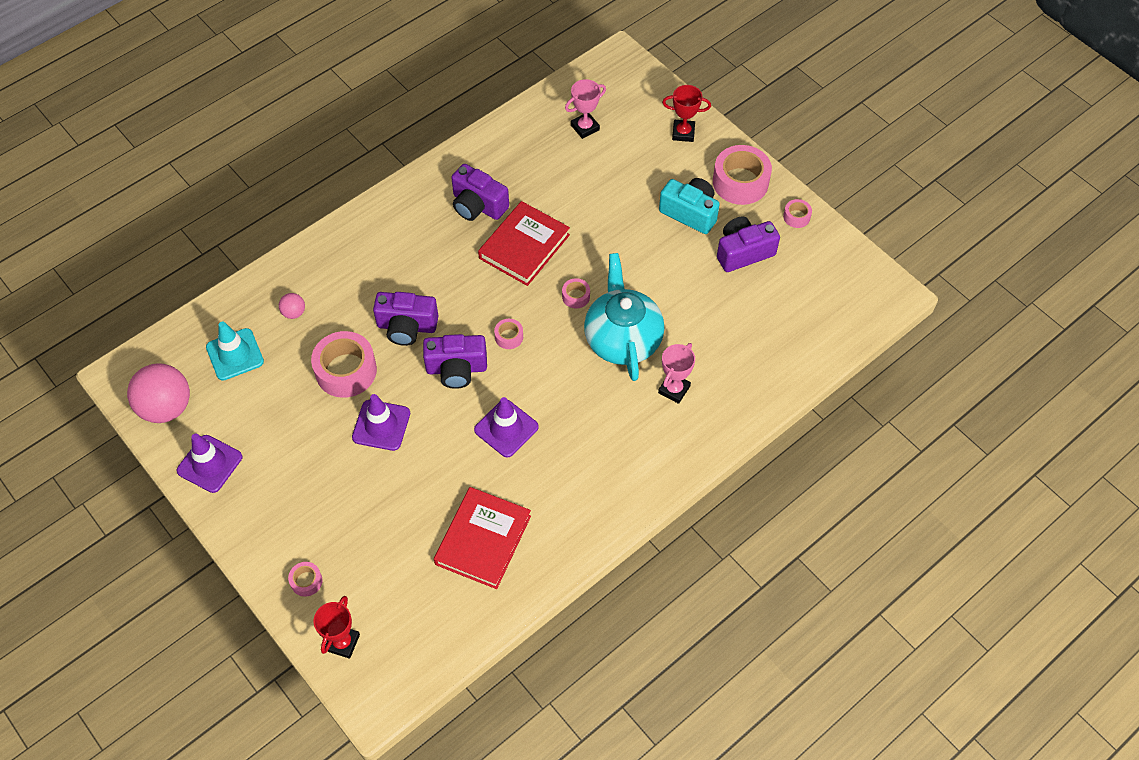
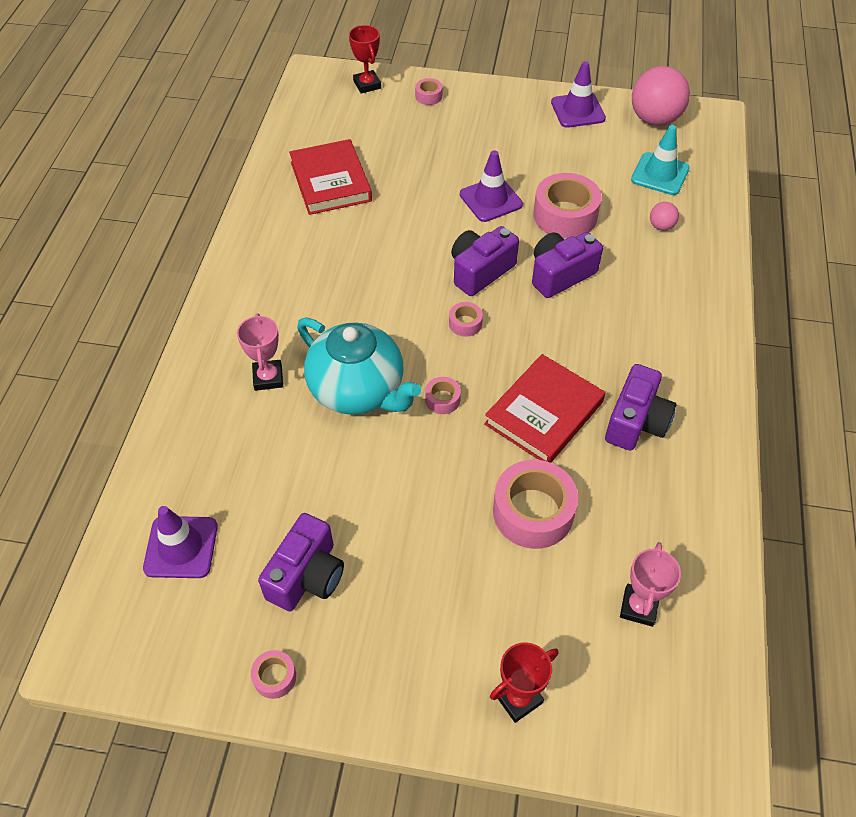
camera: 140 degrees right, 5 degrees down
(478, 205) = (636, 422): purple camera -> purple camera turned 120 degrees clockwise
(506, 428) = (390, 256): purple traffic cone -> purple traffic cone (181, 547)
(524, 246) = (544, 413): red book -> red book turned 45 degrees clockwise
(690, 213) = (409, 582): turquoise camera -> none
(740, 182) = (384, 676): pink tape -> pink tape (533, 512)

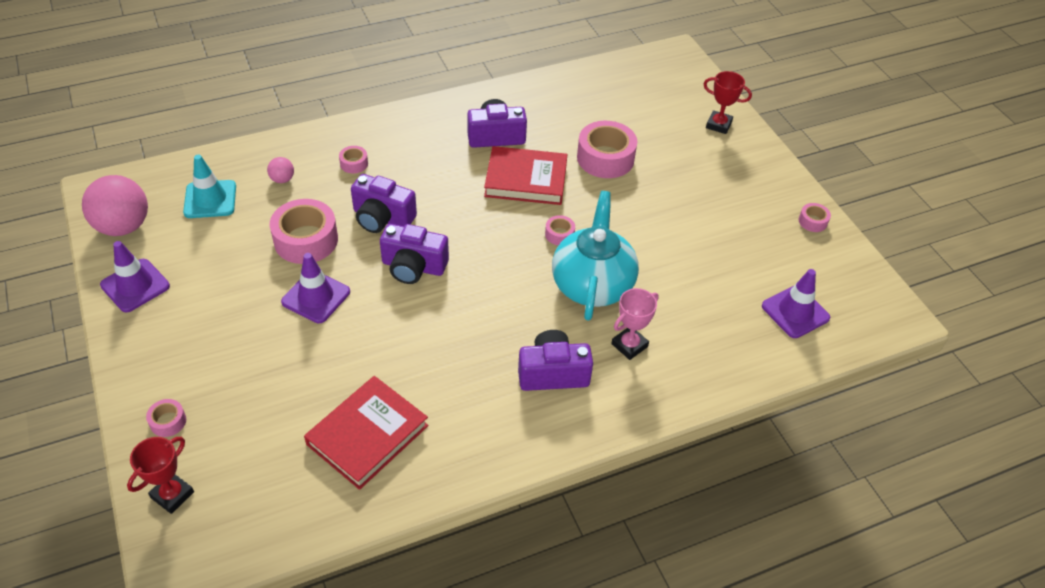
camera: 125 degrees left, 5 degrees down
(307, 576) = (746, 239): purple camera -> purple camera (553, 373)
(465, 323) = (478, 252): pink tape -> pink tape (354, 163)
(638, 607) = (624, 99): pink trophy -> none

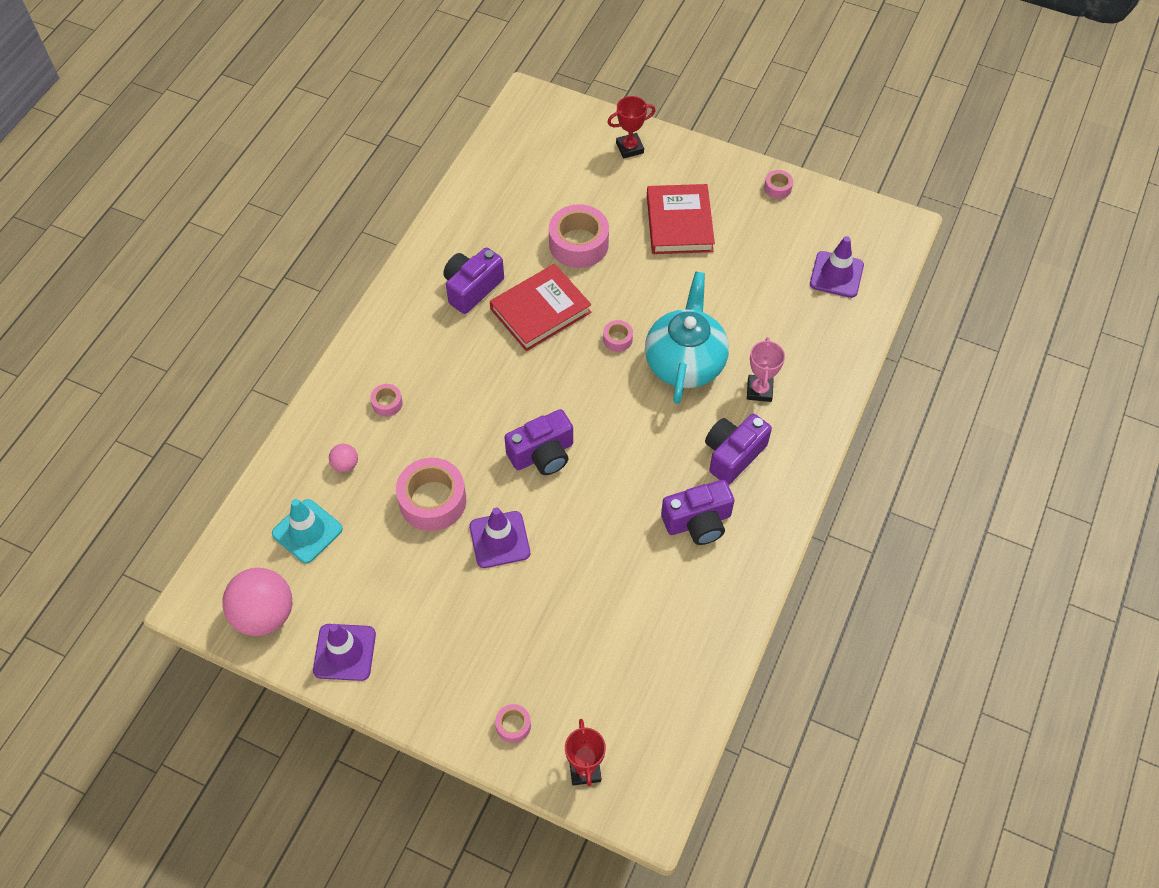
camera: 40 degrees left, 10 degrees up
(367, 435) = (664, 608): red book -> red book (679, 223)
(382, 218) = (469, 433): purple camera -> purple camera (698, 522)
(592, 284) = (685, 362): turquoise teapot -> turquoise teapot turned 45 degrees clockwise

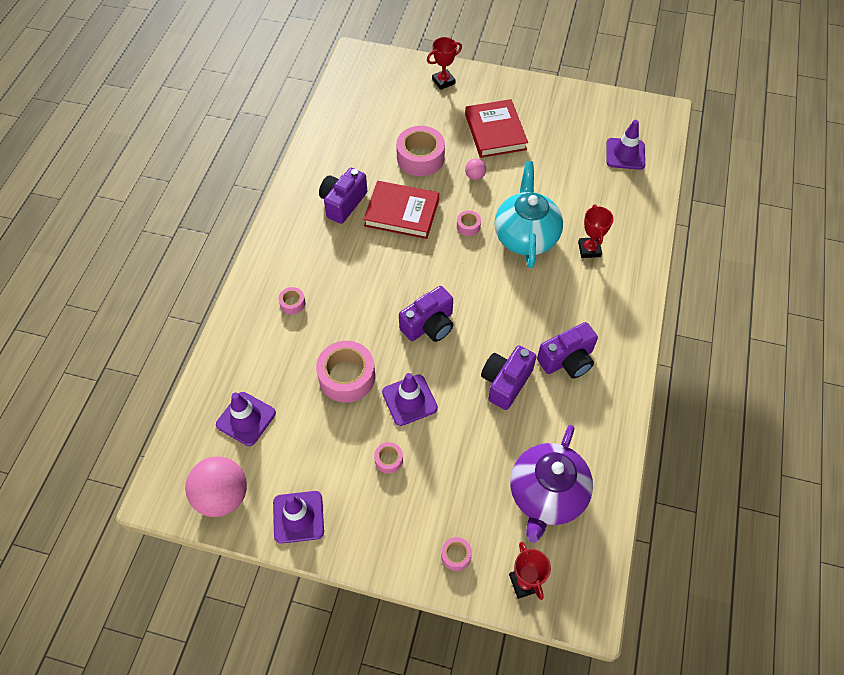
camera: 10 degrees left, 0 degrees up
(307, 531) = (246, 419): turquoise traffic cone -> purple traffic cone
(345, 464) = (267, 358): pink ball -> pink ball (475, 176)
(540, 311) = (402, 213): red book -> red book turned 60 degrees clockwise
(633, 675) = (546, 495): none -> purple teapot
(733, 455) = (581, 302): purple camera -> purple camera (505, 382)
(759, 390) = (589, 249): pink trophy -> red trophy
(777, 188) = (564, 96): pink tape -> pink tape (388, 460)

